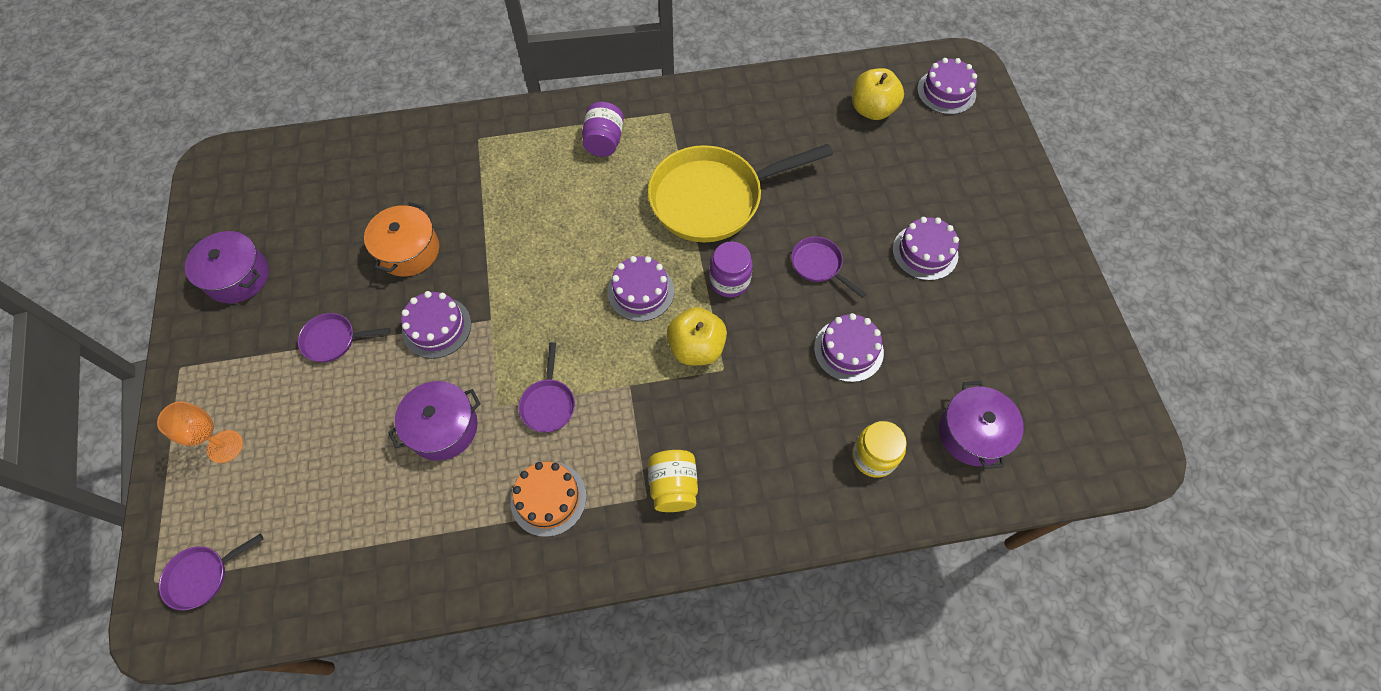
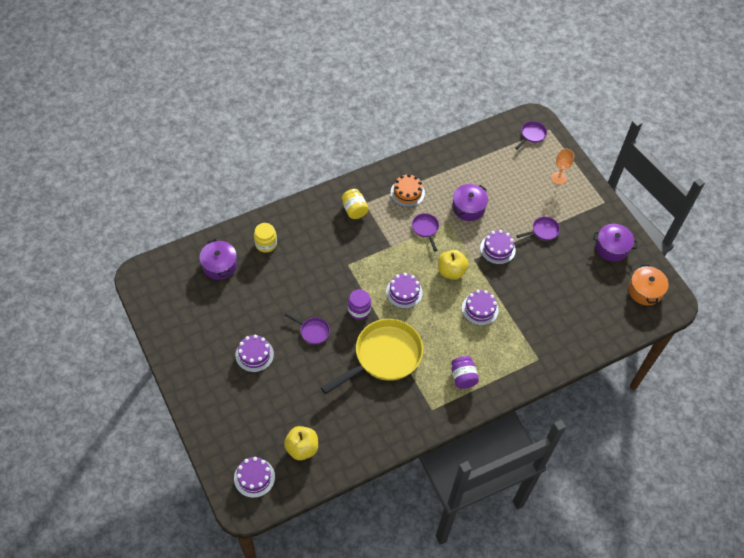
camera: 160 degrees right, 5 degrees down
(409, 251) = (535, 282): orange pot -> orange pot (645, 290)
(696, 348) = (365, 271): yellow apple -> yellow apple (451, 271)
(848, 350) = (287, 289): purple cake -> purple cake (480, 309)

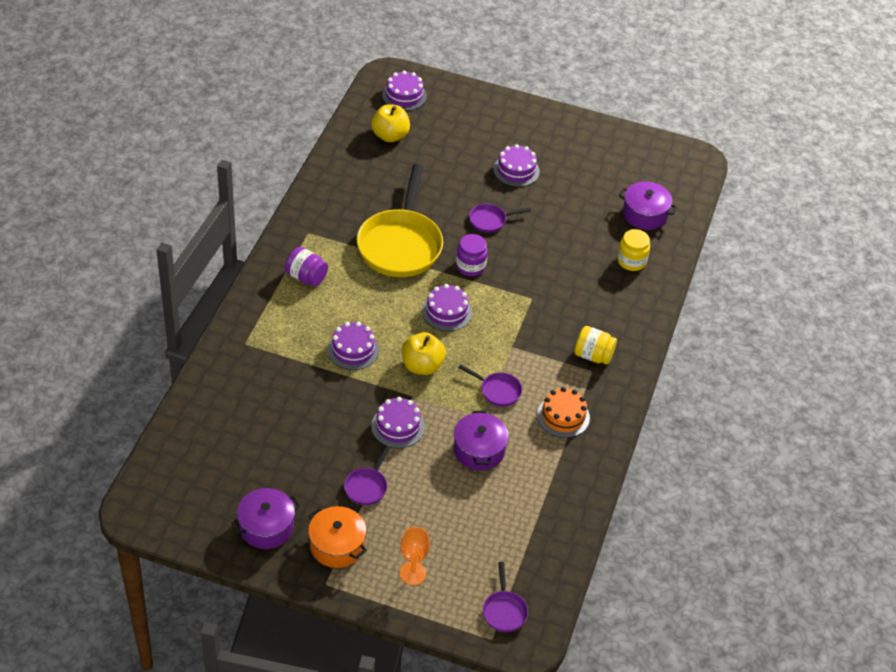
camera: 135 degrees right, 10 degrees down
(645, 290) = (184, 501): orange pot -> orange pot (337, 545)

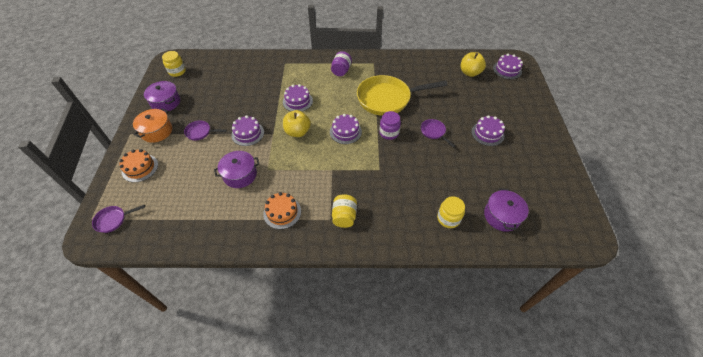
camera: 75 degrees right, 5 degrees up
(183, 502) = (177, 71): none -> yellow jar
(412, 573) = (140, 168): orange goblet -> orange cake
(498, 391) = (291, 172): purple pan -> none

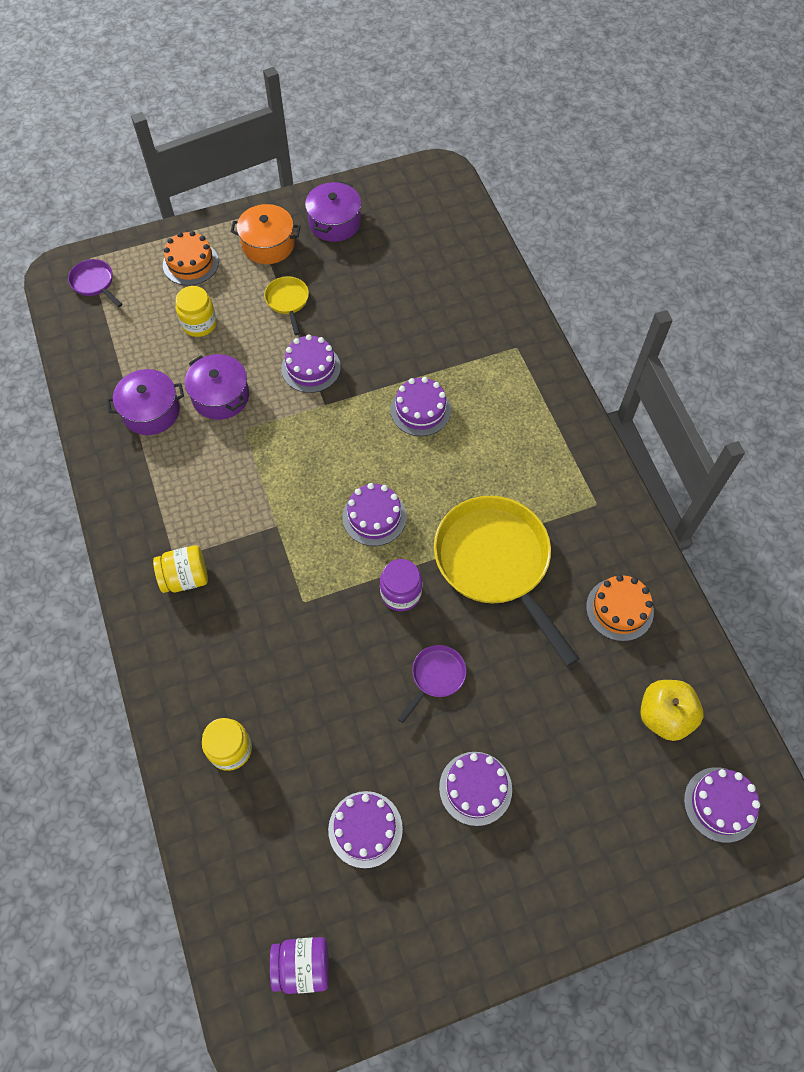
camera: 70 degrees right, 10 degrees up
(177, 71) = (414, 199): yellow jar -> yellow jar (199, 324)
(200, 132) = (288, 301): purple pan -> yellow pan
(282, 212) = (167, 485): orange cake -> orange cake (619, 609)
(297, 132) = (343, 440): yellow apple -> none
(341, 71) = (541, 452): purple jar -> purple jar (302, 966)
(499, 175) = (365, 829): none -> purple cake
(502, 216) = (265, 847): purple pot -> purple pot (151, 411)

